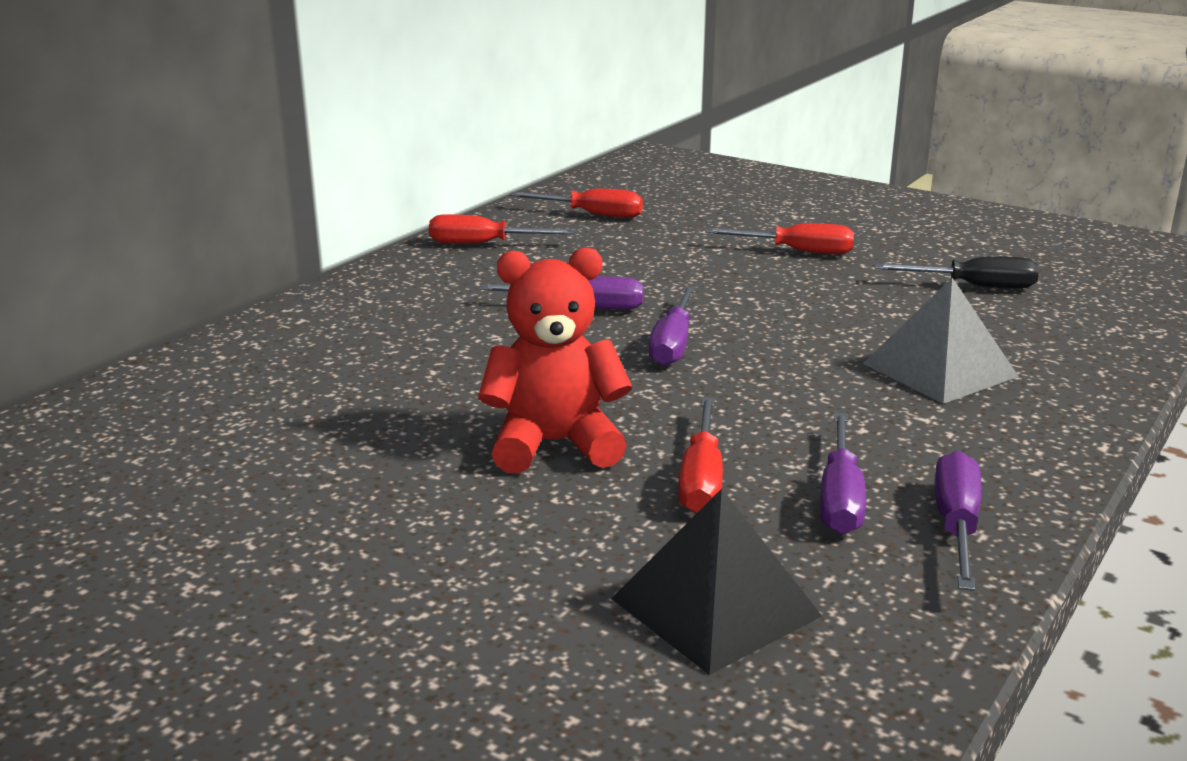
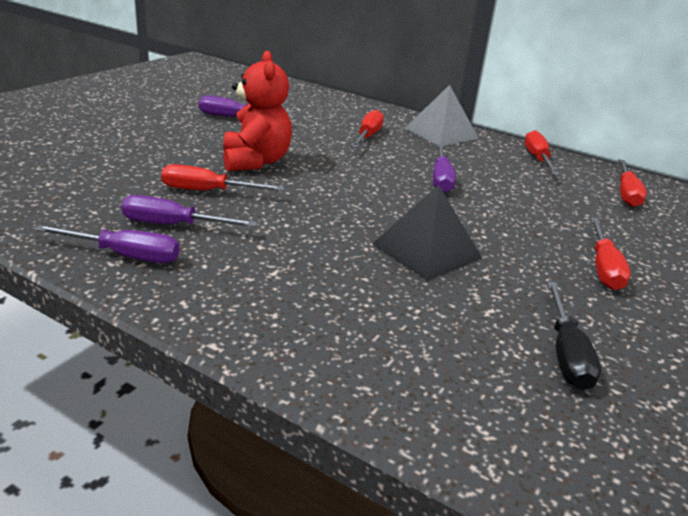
camera: 85 degrees right, 5 degrees up
(403, 349) = (368, 136): none -> red screwdriver
(673, 344) = (388, 200): purple screwdriver -> purple screwdriver (233, 118)
(716, 607) = (86, 183): black pyramid -> black pyramid (426, 251)
(940, 370) = (358, 294): grey pyramid -> grey pyramid (441, 133)

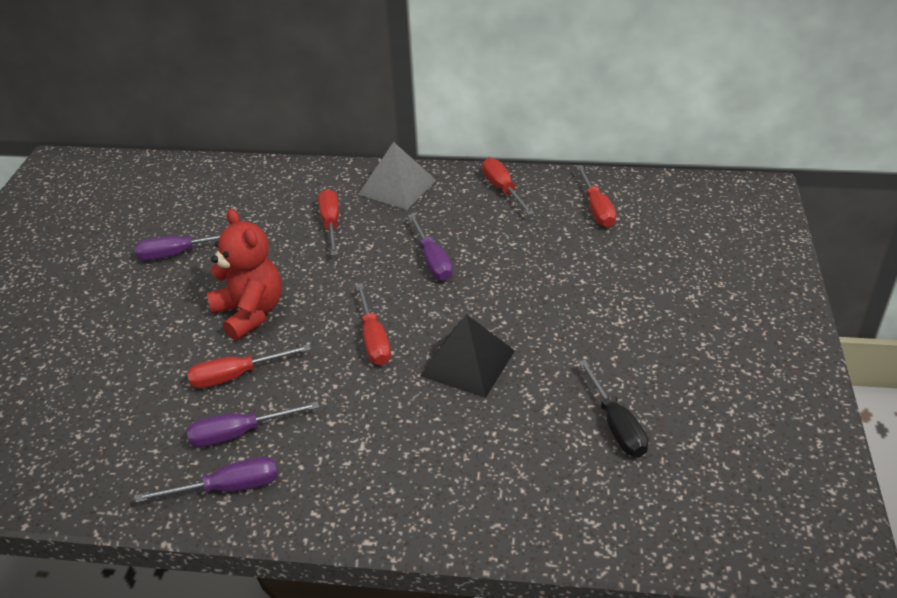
camera: 20 degrees left, 10 degrees up
(603, 268) = (610, 318): red screwdriver -> red screwdriver (374, 339)

